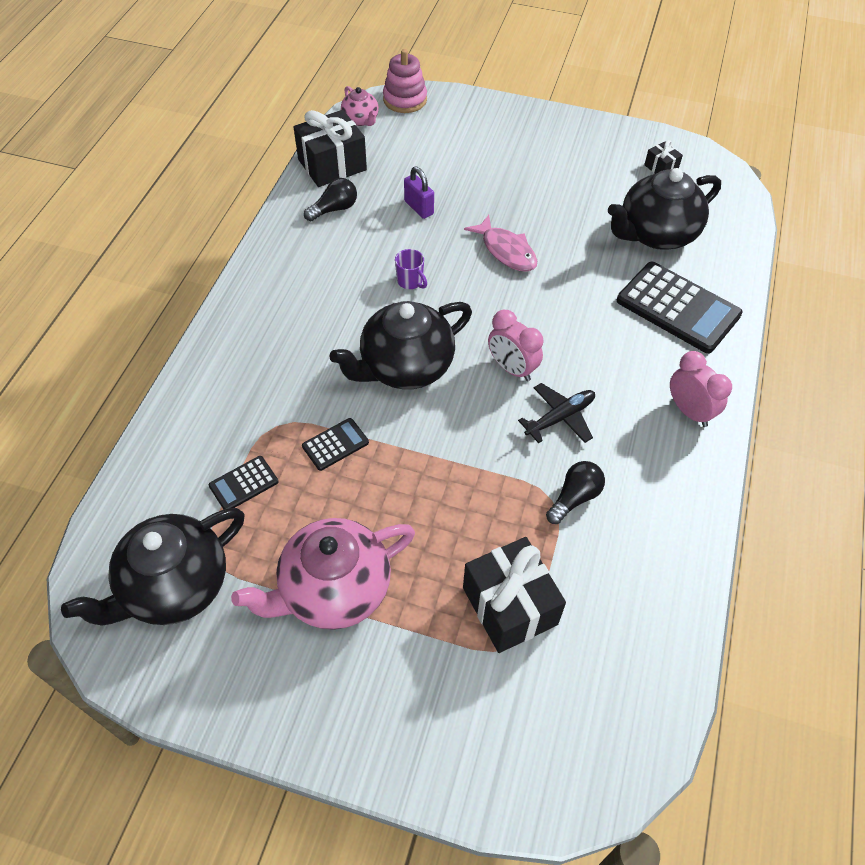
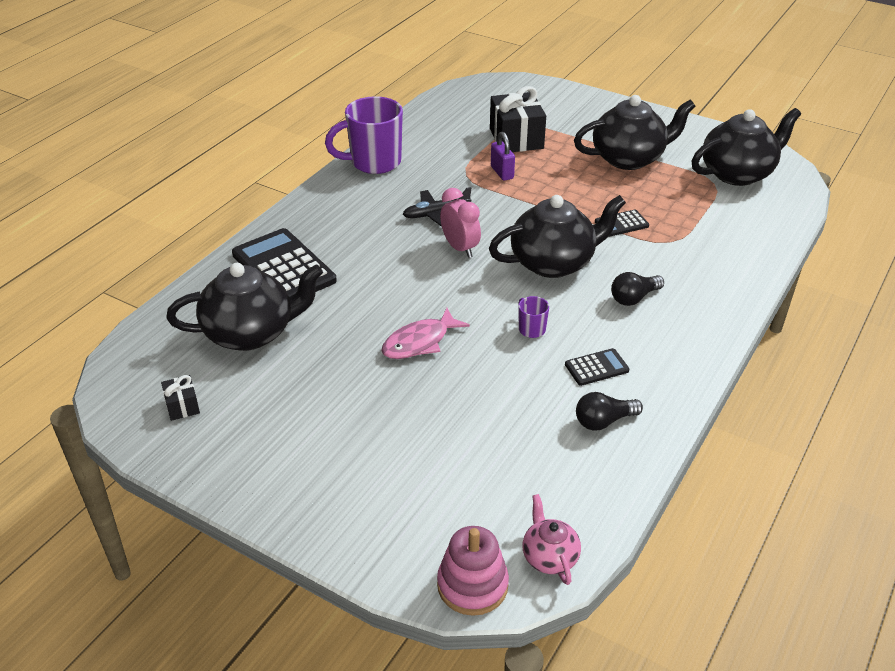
camera: 165 degrees left, 15 degrees down
(243, 484) = (694, 213): black calculator -> black calculator (596, 368)
(332, 165) = (600, 485): black gift -> none
(333, 590) = (629, 158): pink teapot -> black teapot
(419, 208) = (500, 405): purple padlock -> purple padlock (502, 172)
(506, 251) = (419, 342): pink fish -> pink fish turned 105 degrees counterclockwise
(574, 498) = (449, 174): black light bulb -> black light bulb (634, 298)
(683, 501) = (374, 162): none -> purple mug
(689, 411) = (332, 203): pink clock -> none

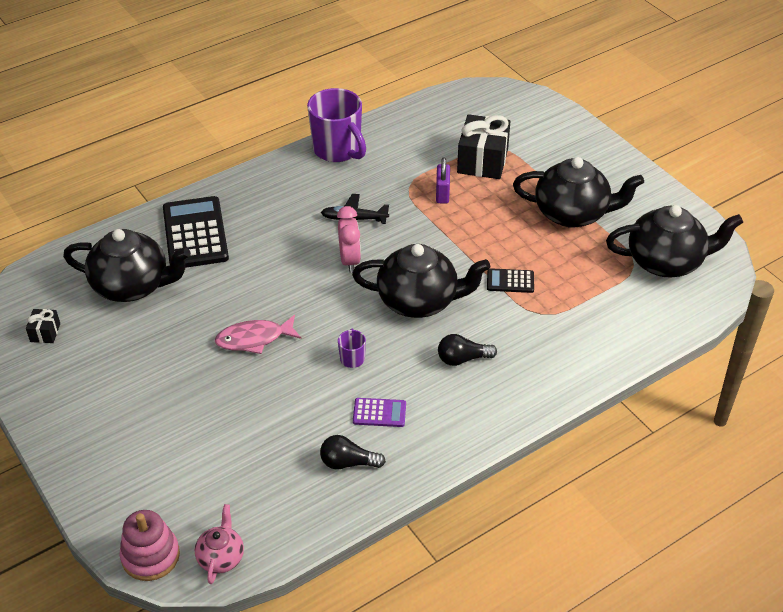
camera: 25 degrees right, 5 degrees up
(374, 162) = (338, 150): purple mug -> purple mug turned 135 degrees counterclockwise
(596, 368) = (379, 413): black calculator -> purple calculator

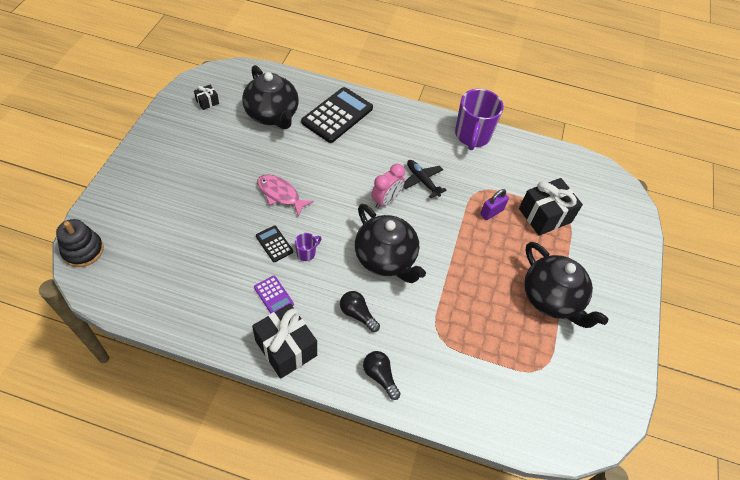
camera: 45 degrees right, 10 degrees up
(150, 556) = (83, 250): pink stacking toy -> black stacking toy
(221, 557) = (103, 285): pink teapot -> none
(348, 463) = (220, 304): black light bulb -> black light bulb (380, 376)
(450, 435) = (286, 348): none -> black gift
(510, 281) = (451, 299): black calculator -> black calculator (274, 244)
(666, 262) = (567, 390): black teapot -> none

